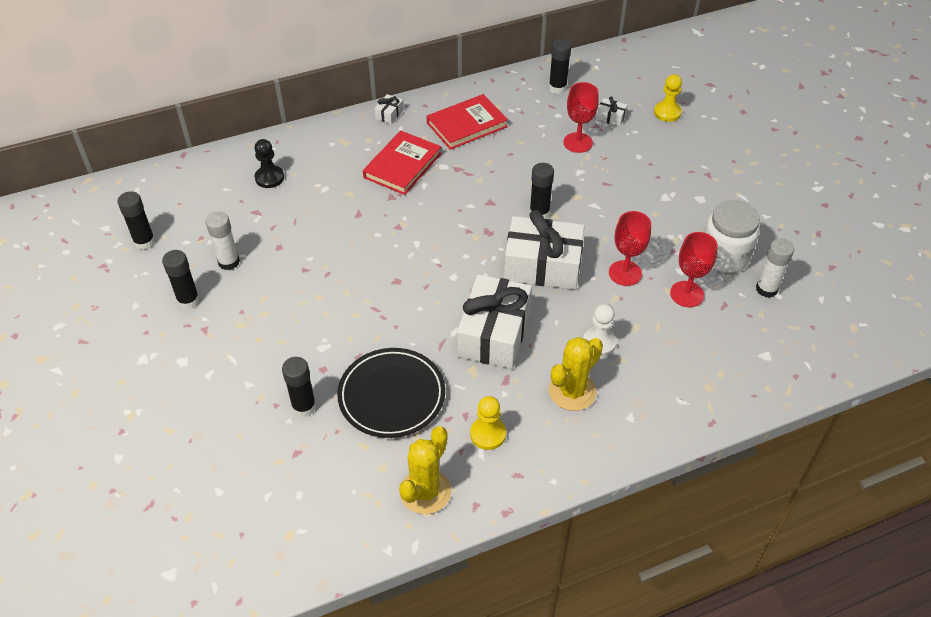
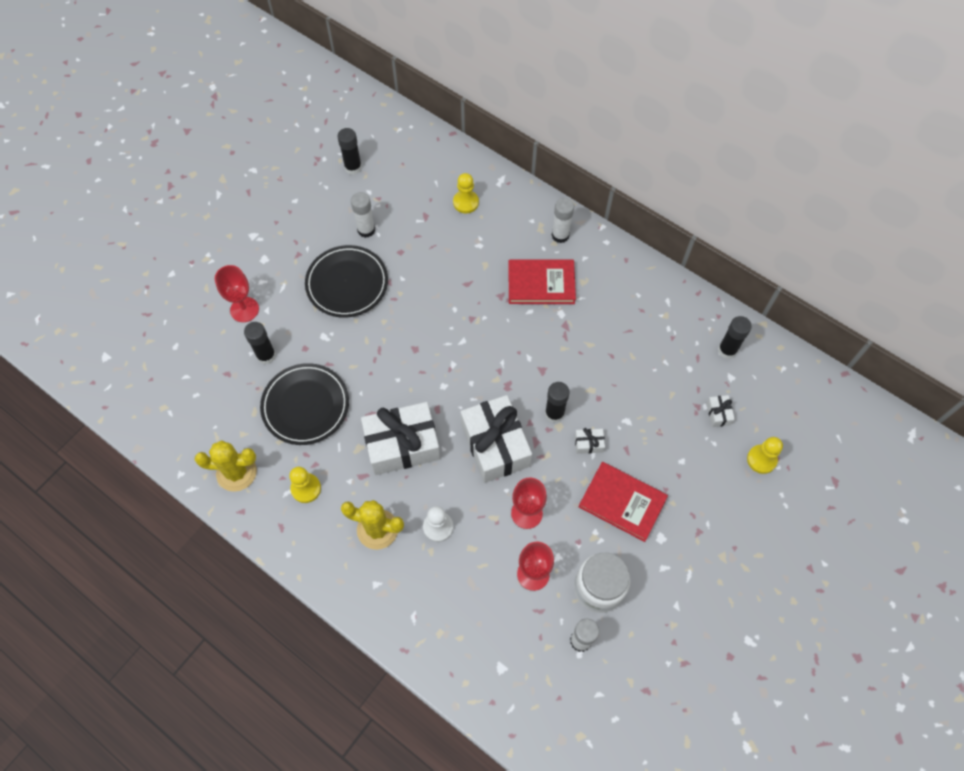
camera: 60 degrees right, 15 degrees up
(188, 300) = (317, 228): black glue stick -> none
(269, 178) = (466, 202): black pawn -> yellow pawn
(277, 303) = (347, 284): none -> black plate
(364, 132) = (560, 235): none -> white glue stick
(389, 114) = (595, 240): white gift -> white gift (588, 443)
(467, 125) = (624, 304): red book -> red book (622, 502)
(578, 142) = (663, 402): red goblet -> red goblet (244, 309)

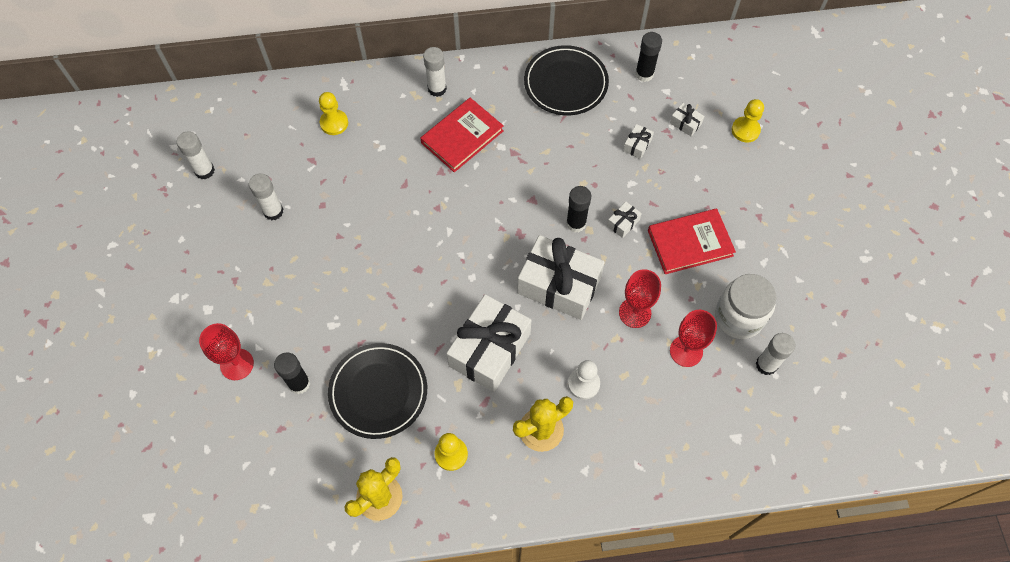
camera: 45 degrees left, 0 degrees up
(347, 284) = (305, 267): black plate -> black plate (565, 83)
(353, 167) = (204, 171): black glue stick -> white glue stick
(662, 397) = (637, 145): none -> white gift

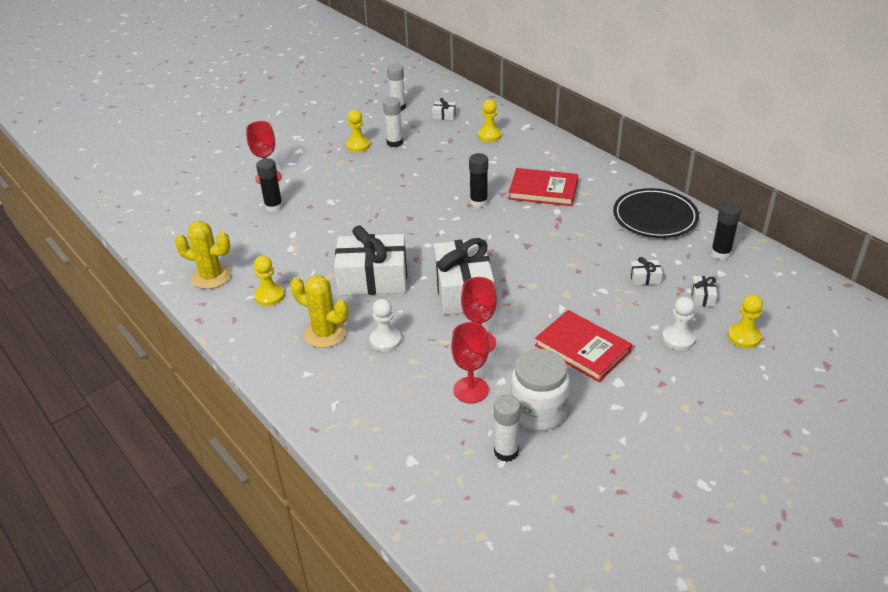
camera: 60 degrees right, 25 degrees down
(249, 248) = (358, 146): none -> yellow pawn
(378, 392) = (294, 242): black plate -> none
(437, 89) = (570, 163): white glue stick -> none
(576, 223) = (530, 276): black glue stick -> black glue stick (479, 202)
(623, 223) = (559, 301): white gift -> white gift (444, 115)
(720, 172) = (678, 339): none -> white pawn

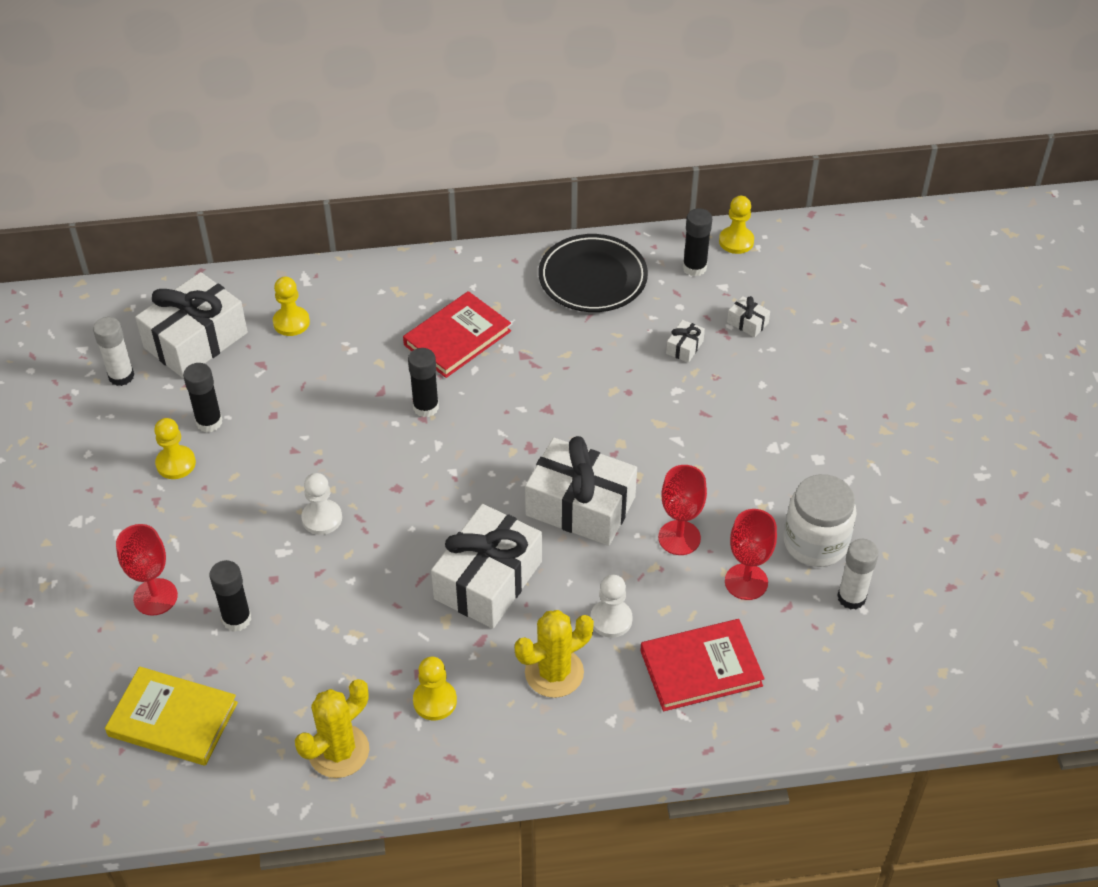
camera: 60 degrees left, 10 degrees up
(196, 216) = (173, 719): none -> yellow book
(394, 143) = (209, 422): white glue stick -> black glue stick
(444, 115) = (196, 340): white gift -> white gift, size x2.46
(582, 348) = (752, 458): red book -> red book (701, 668)
(678, 339) = (792, 378): white pawn -> white pawn (322, 518)
(744, 337) = (825, 330): yellow pawn -> yellow pawn (736, 241)

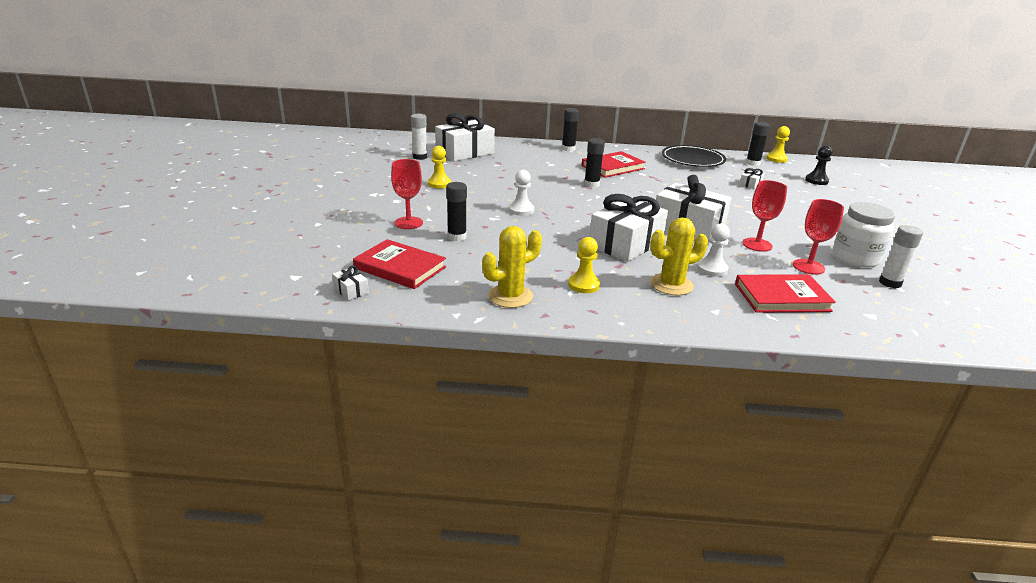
camera: 10 degrees right, 20 degrees down
(173, 719) = (400, 268): yellow book -> red book
(209, 422) = (463, 174): black glue stick -> black glue stick (568, 149)
(291, 322) = (519, 153): yellow pawn -> none
(747, 323) = (788, 181): white gift -> white gift (351, 290)
(793, 309) = (816, 181): none -> black pawn

